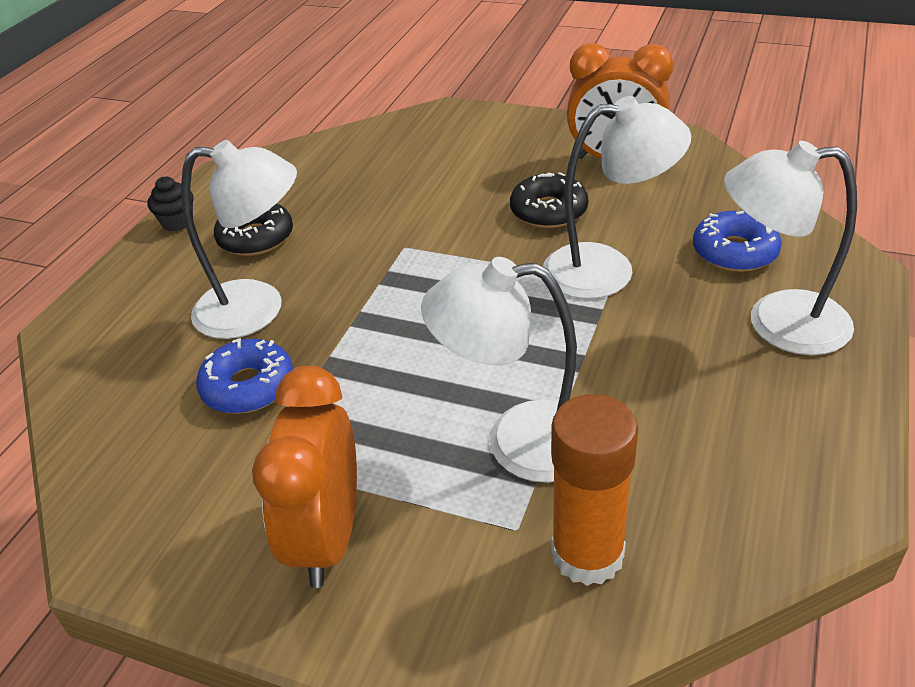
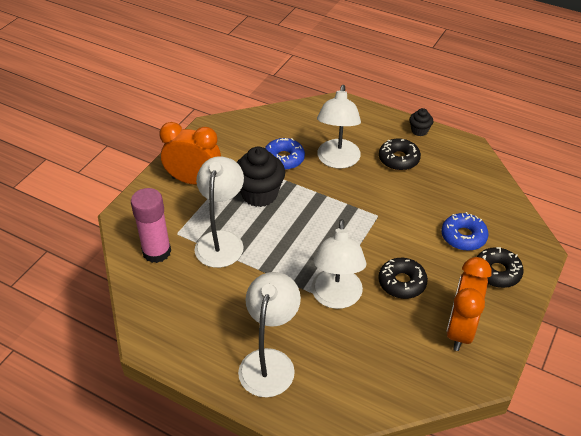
camera: 95 degrees right, 5 degrees up
(366, 406) = (259, 194): none -> black cupcake
(499, 138) = (497, 272): none -> black donut
(587, 554) = (157, 252): orange glue stick -> pink glue stick
(734, 252) = (339, 363): blue donut -> blue donut (463, 236)

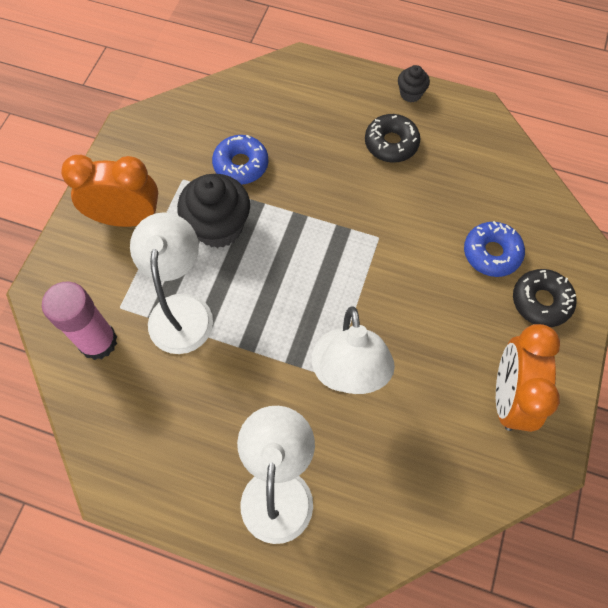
camera: 10 degrees left, 20 degrees up
(337, 161) = (312, 157): white lamp -> none
(402, 283) = (425, 337): black donut -> none

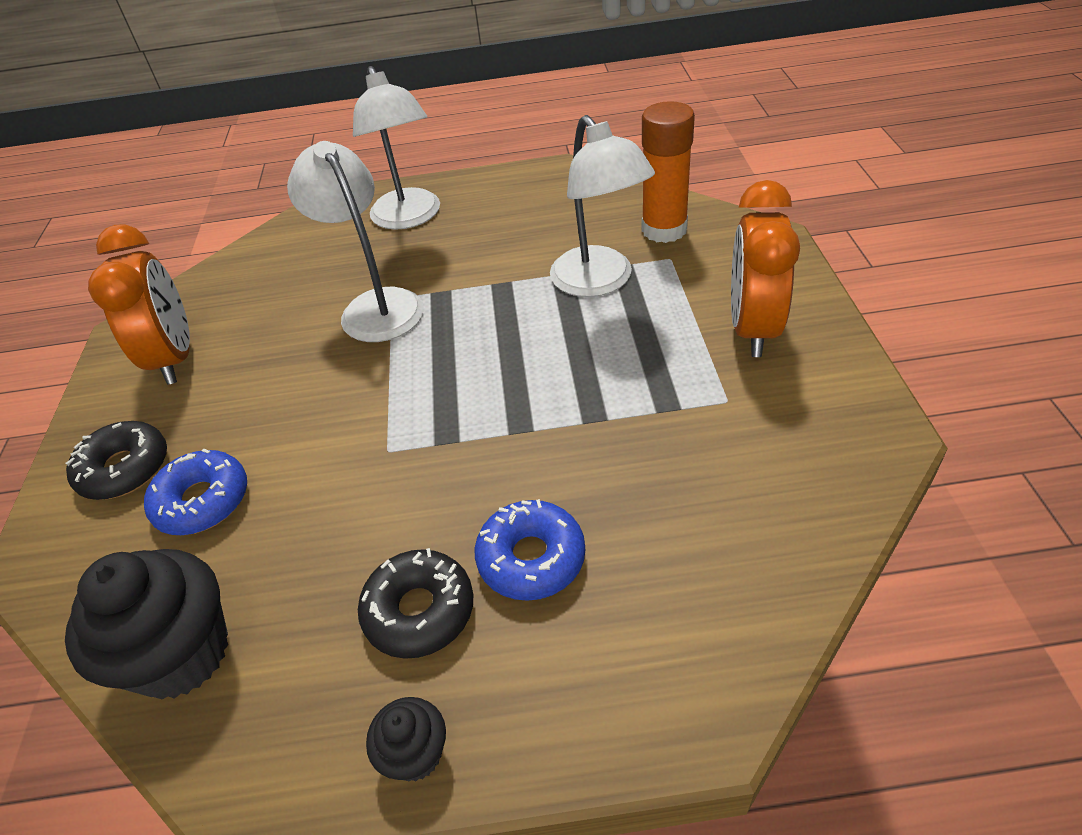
camera: 160 degrees right, 20 degrees down
(98, 341) = (664, 229): pink glue stick -> orange glue stick
(127, 218) = (752, 329): orange clock -> orange clock turned 120 degrees clockwise
(218, 227) = (624, 369): black cupcake -> black cupcake (181, 654)
(241, 165) = (659, 457): blue donut -> blue donut (531, 558)

